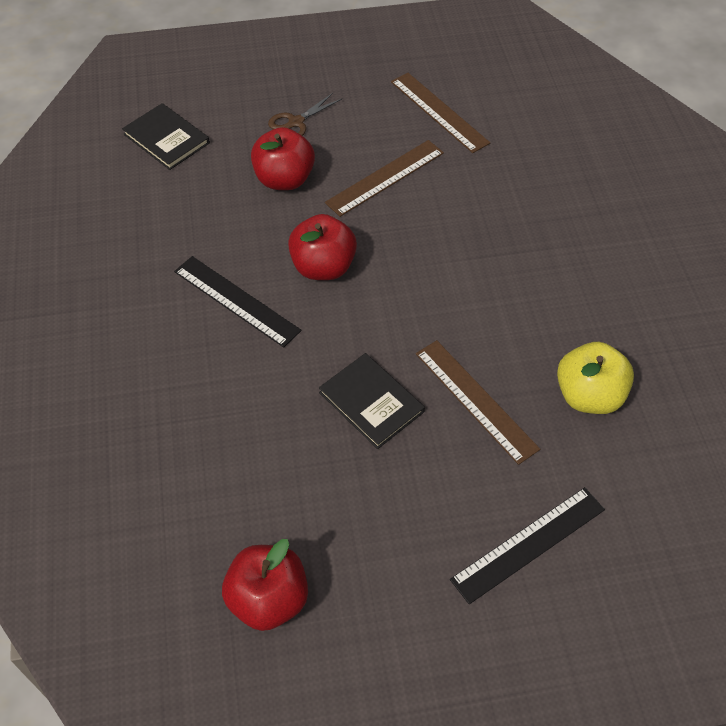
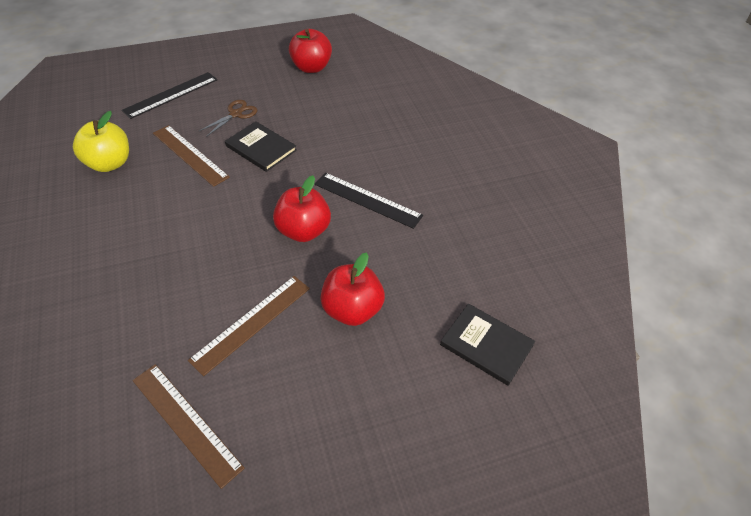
camera: 170 degrees right, 5 degrees down
(296, 122) = (354, 385): brown scissors -> brown scissors (236, 114)

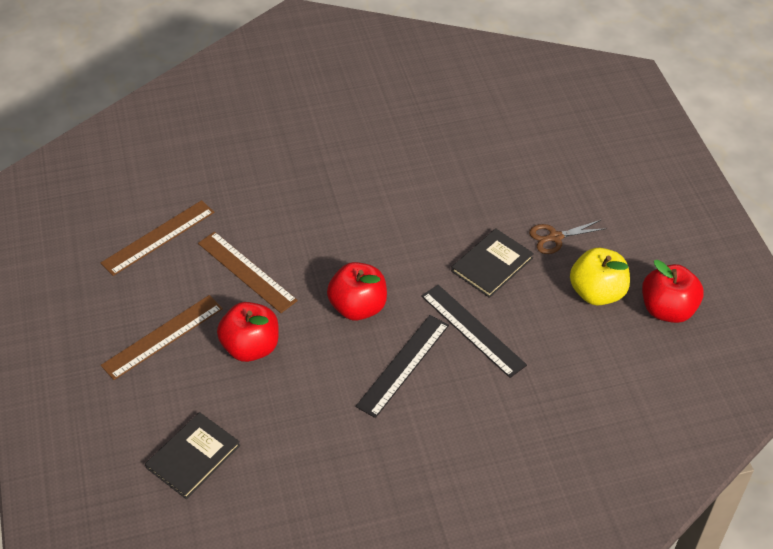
camera: 95 degrees right, 0 degrees up
(109, 163) = (463, 144): yellow apple -> yellow apple (597, 292)
(171, 95) = (588, 175): black ruler -> black ruler (472, 330)
(190, 155) = (479, 204): brown ruler -> brown ruler (163, 337)
(236, 114) = (555, 237): brown scissors -> brown scissors turned 120 degrees clockwise

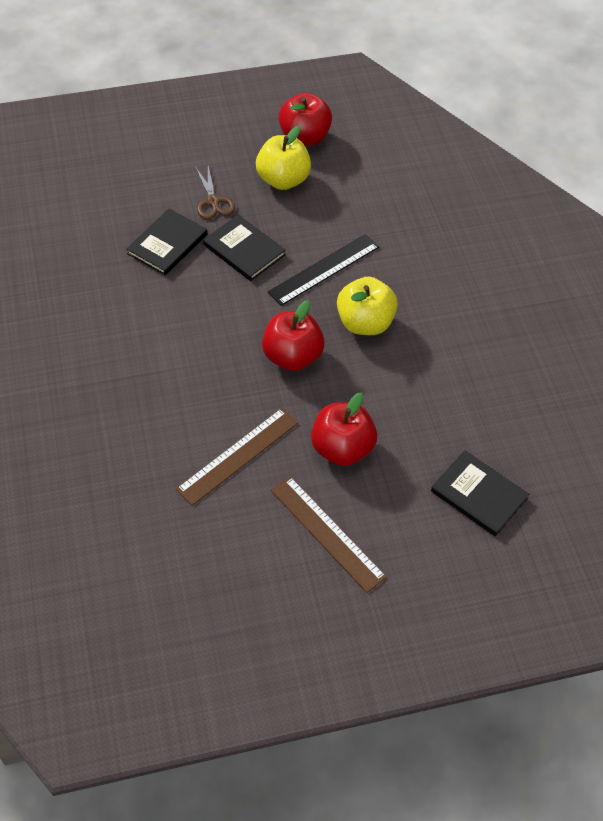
camera: 90 degrees left, 5 degrees up
(158, 237) = (178, 548): brown ruler -> none
(403, 365) = (365, 323): black ruler -> yellow apple
(492, 207) = (167, 244): none -> black book

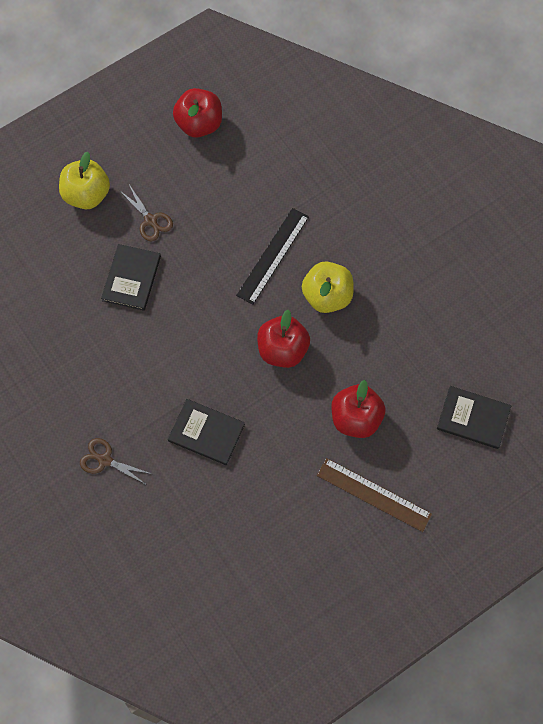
camera: 20 degrees left, 15 degrees up
(49, 396) = (105, 460): none -> brown scissors
(238, 455) = (278, 455): brown ruler -> none
(244, 250) = (198, 260): black book -> black book (206, 433)
(283, 180) = (200, 176): yellow apple -> yellow apple (87, 194)

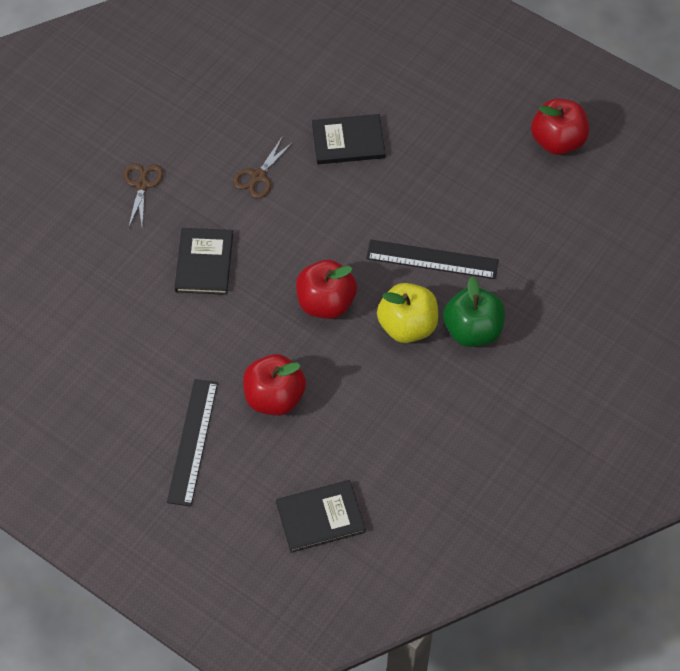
camera: 70 degrees right, 10 degrees down
(87, 194) = (425, 71): yellow apple -> none
(150, 220) = (421, 136): brown scissors -> brown scissors (258, 176)
(349, 250) = (472, 330): none -> green apple
(374, 494) = (193, 441): brown ruler -> black ruler
(473, 418) = (320, 517): black book -> black book turned 75 degrees clockwise

